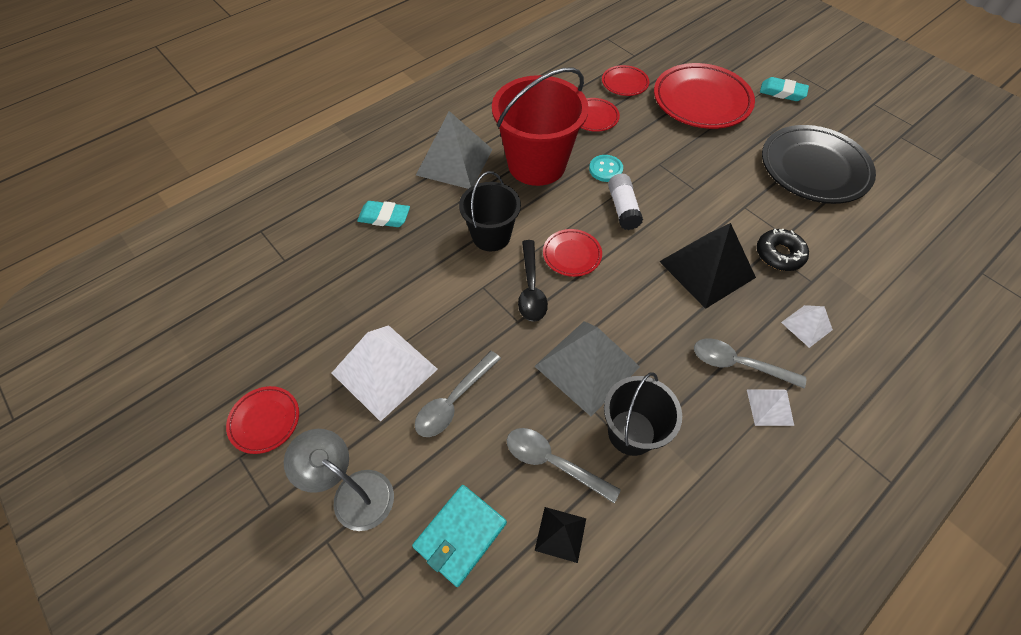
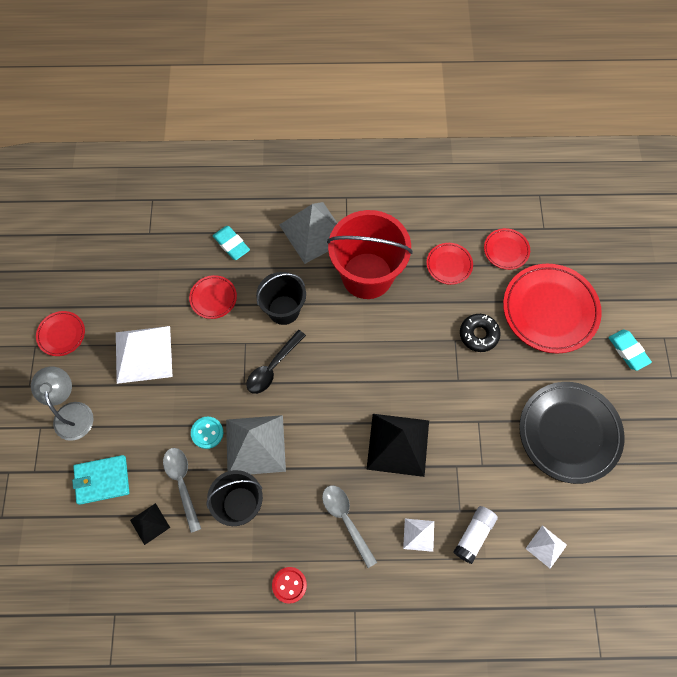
camera: 40 degrees right, 10 degrees up
(454, 401) = (163, 403): grey spoon -> none
(572, 255) = (321, 364): red plate -> red plate (213, 298)
(605, 169) = (411, 316): turquoise button -> turquoise button (207, 433)
(623, 208) = (390, 356): white glue stick -> white glue stick (474, 535)
(758, 467) = (289, 585): none -> red button
(769, 407) = (335, 560): white pyramid -> white pyramid (546, 546)
(779, 254) = (460, 474): black donut -> black donut (478, 335)

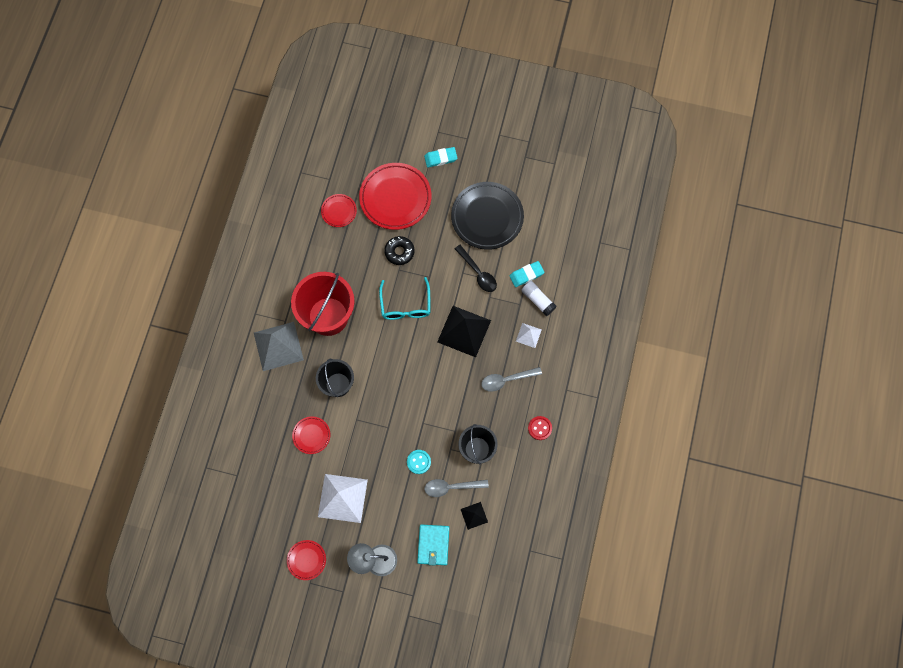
camera: 75 degrees left, 5 degrees up
(231, 244) = (268, 412): turquoise eraser -> turquoise eraser (526, 275)
(255, 445) = (437, 429): grey pyramid -> none
(273, 367) = (381, 403): black spoon -> black spoon (478, 272)
(410, 361) = (405, 305): none -> turquoise glasses
(449, 265) = (338, 255): red plate -> none
(546, 546) = (556, 258): white pyramid -> none

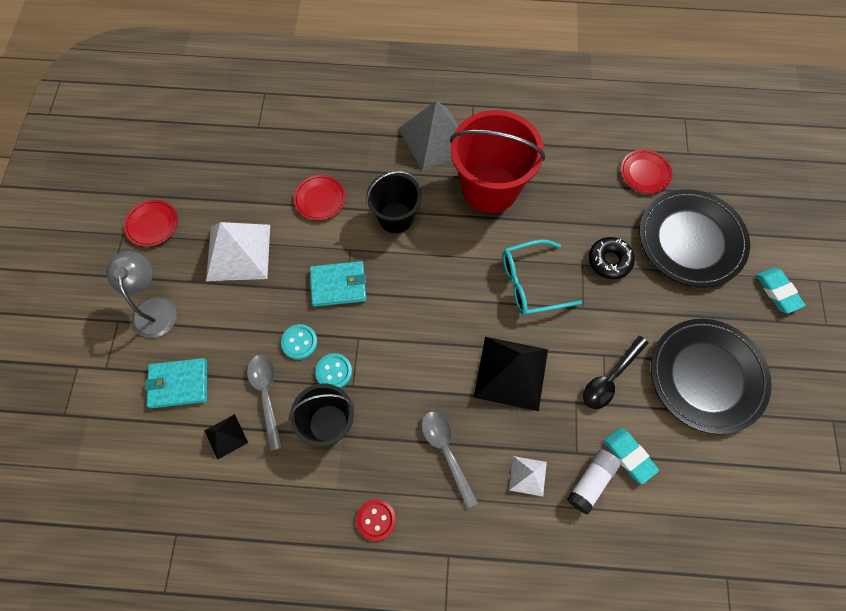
camera: 80 degrees right, 5 degrees down
(382, 431) = (338, 285): none -> turquoise wallet
(395, 198) = (690, 241): red plate -> black plate
(443, 441) = (334, 372): none -> turquoise button

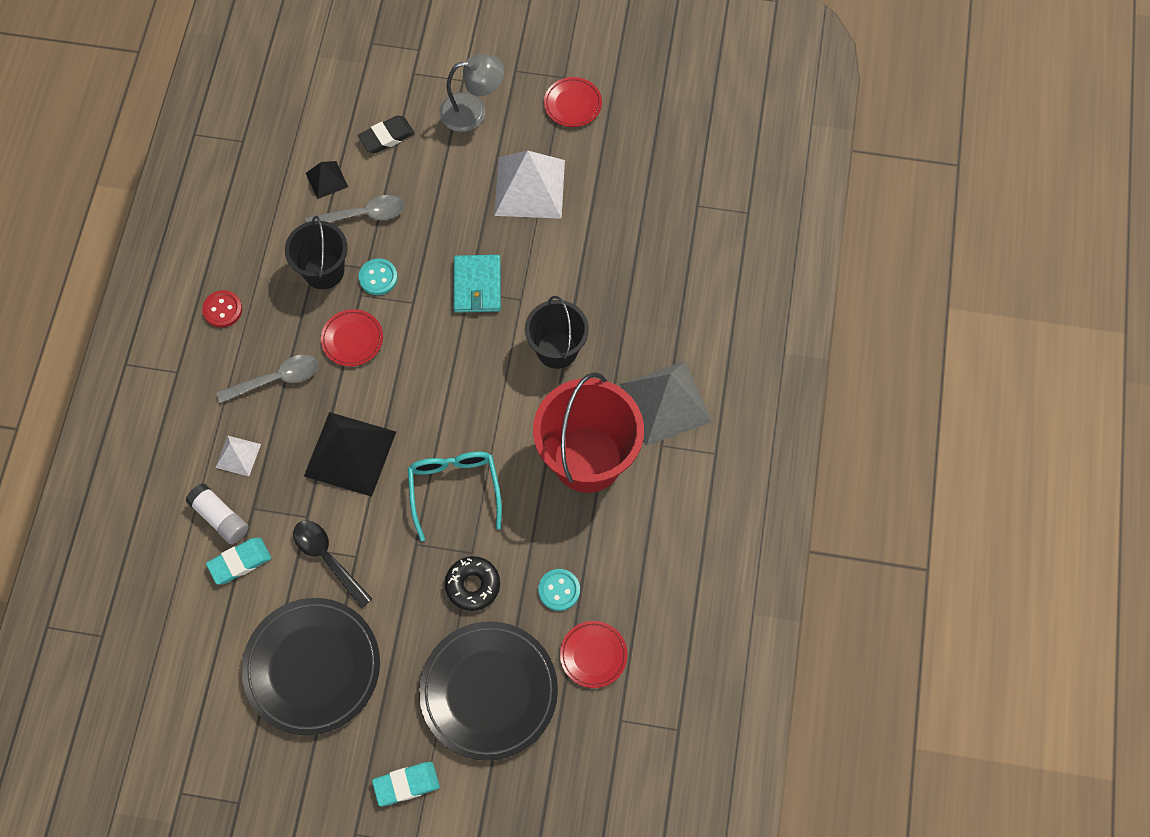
camera: 95 degrees right, 0 degrees up
(178, 384) = (387, 137): turquoise wallet -> black eraser
(299, 342) = (415, 246): turquoise button -> turquoise button (559, 590)
(320, 199) = (589, 270): red plate -> red plate (352, 339)

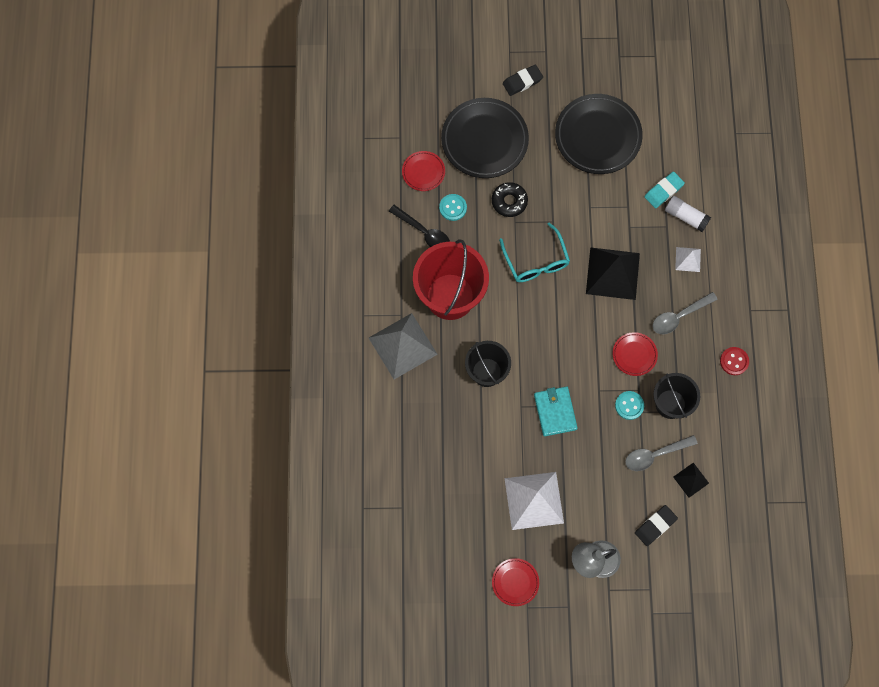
camera: 170 degrees right, 5 degrees up
(328, 559) = (607, 202): black spoon -> black spoon (423, 232)
(406, 784) = (522, 81): turquoise eraser -> black eraser

